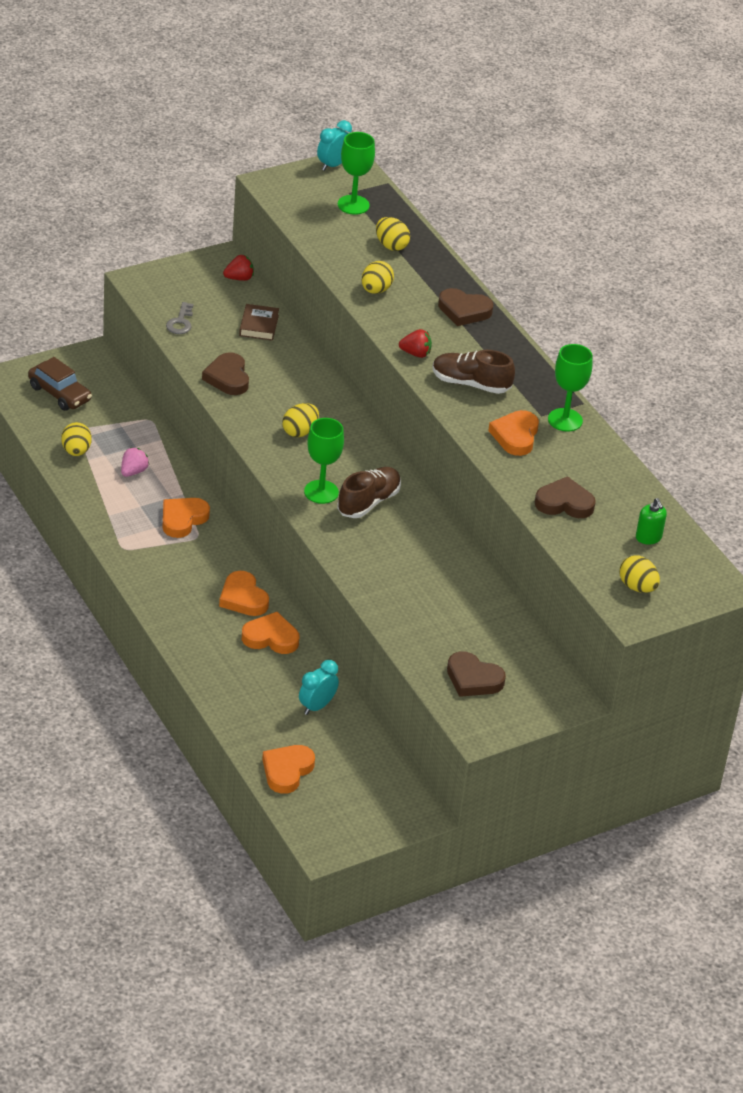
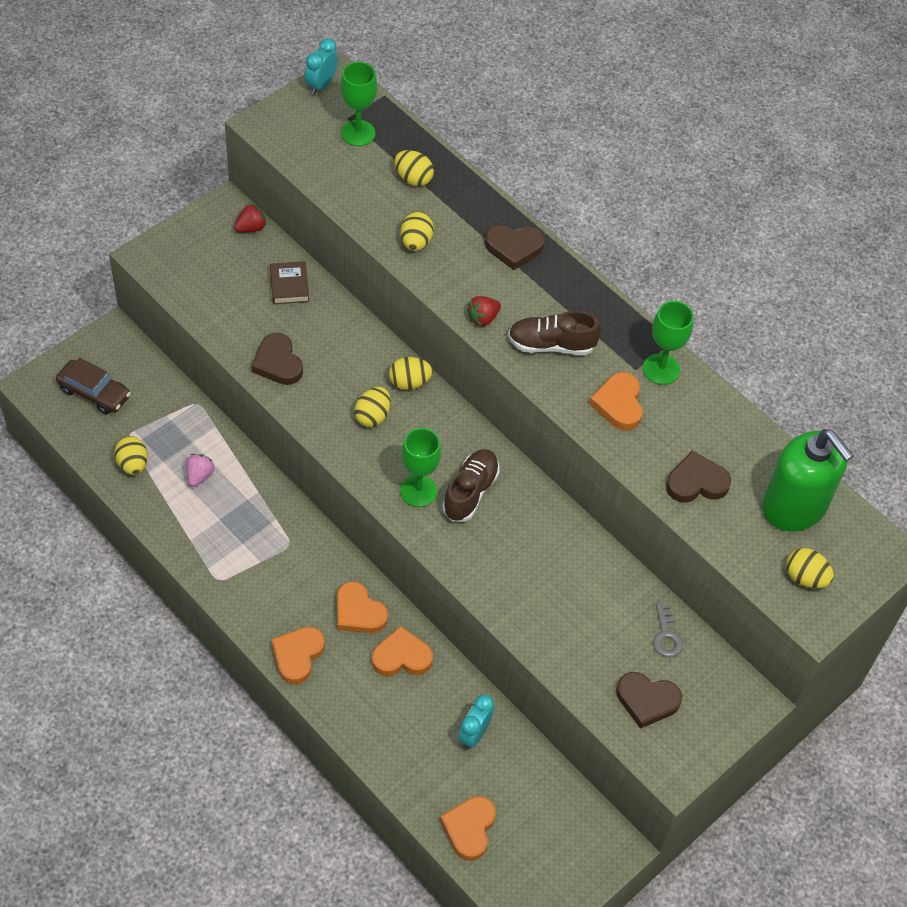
camera: 15 degrees left, 15 degrees up
(180, 322) = (207, 301): grey key -> grey key (666, 635)
(183, 519) = (267, 525): orange heart -> orange heart (297, 656)
(342, 415) = (409, 382): none -> yellow egg
(415, 353) = (483, 318): red strawberry -> red strawberry turned 150 degrees clockwise
(648, 537) = (794, 506): green soap dispenser -> green soap dispenser, size x2.46

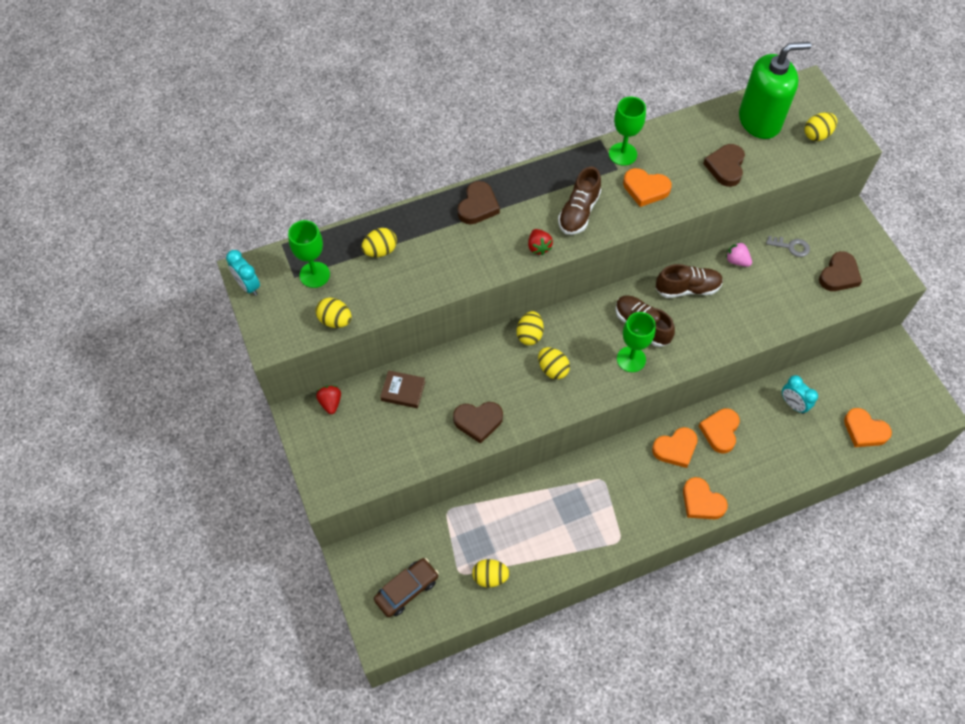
camera: 65 degrees left, 5 degrees up
(199, 476) = (518, 528): pink strawberry -> pink strawberry (736, 261)
(416, 242) = (447, 268): yellow egg -> yellow egg (335, 320)
(546, 529) = (687, 288): none -> brown shoe

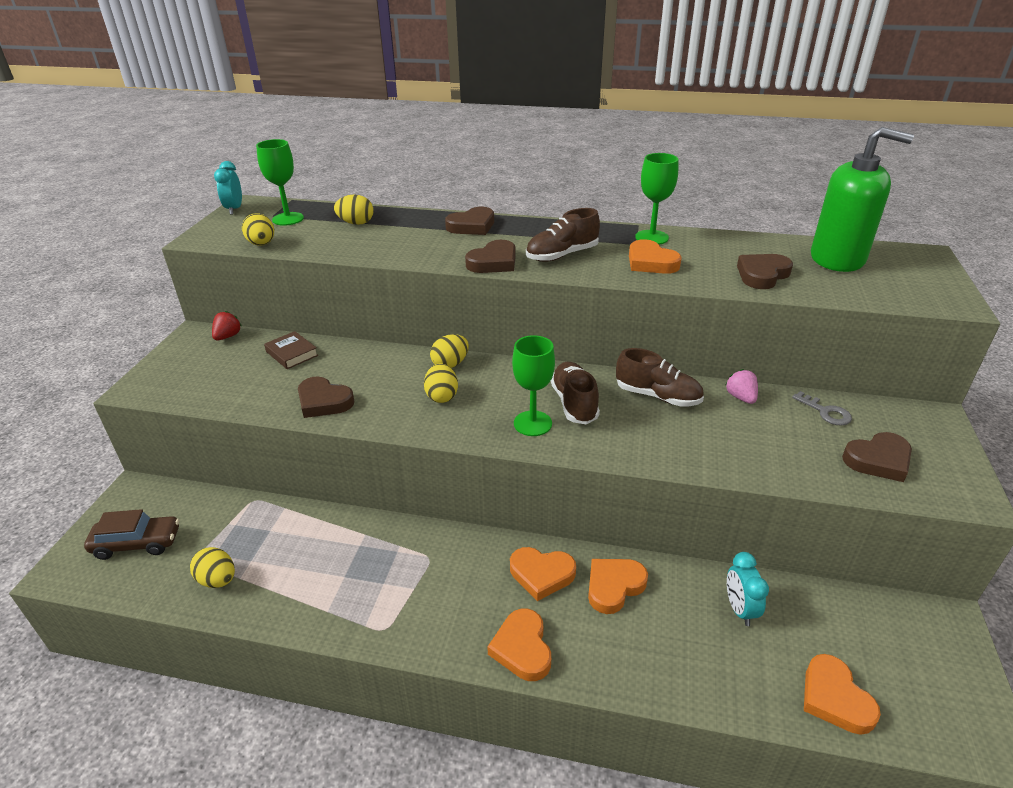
camera: 35 degrees right, 25 degrees down
(538, 247) = (493, 262): red strawberry -> brown heart
(817, 135) = (908, 286): yellow egg -> none

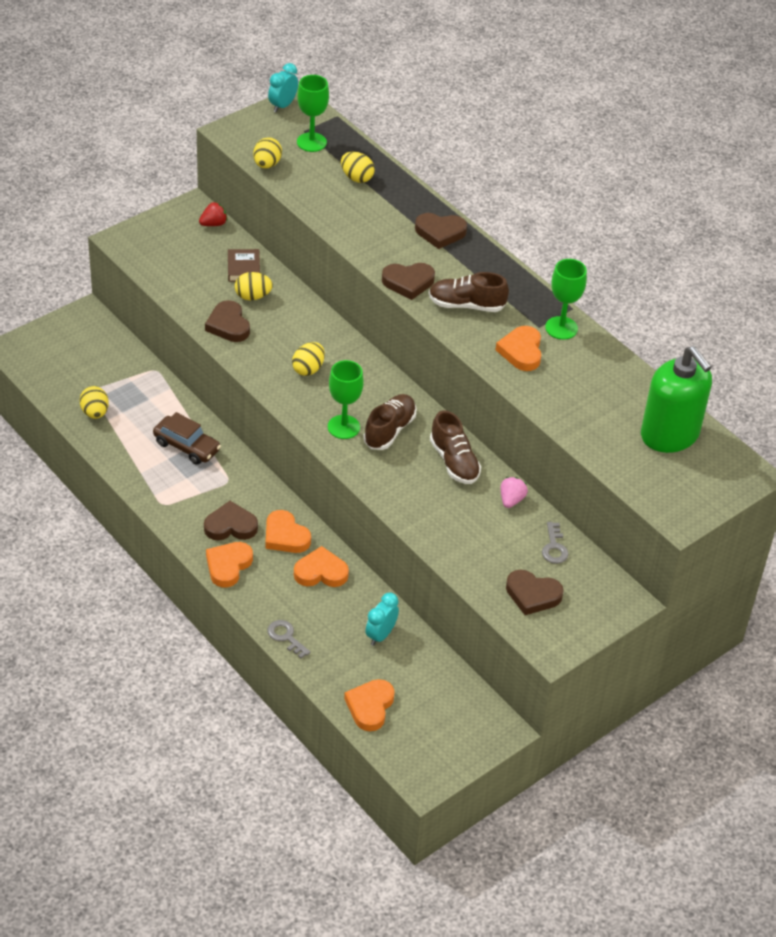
camera: 35 degrees right, 10 degrees up
(137, 543) = (66, 357): brown car -> brown car (187, 446)
(450, 364) = (343, 346): yellow egg -> yellow egg (253, 296)
(667, 685) = (286, 637): none -> grey key
(762, 275) = (584, 412): brown heart -> brown heart (230, 526)

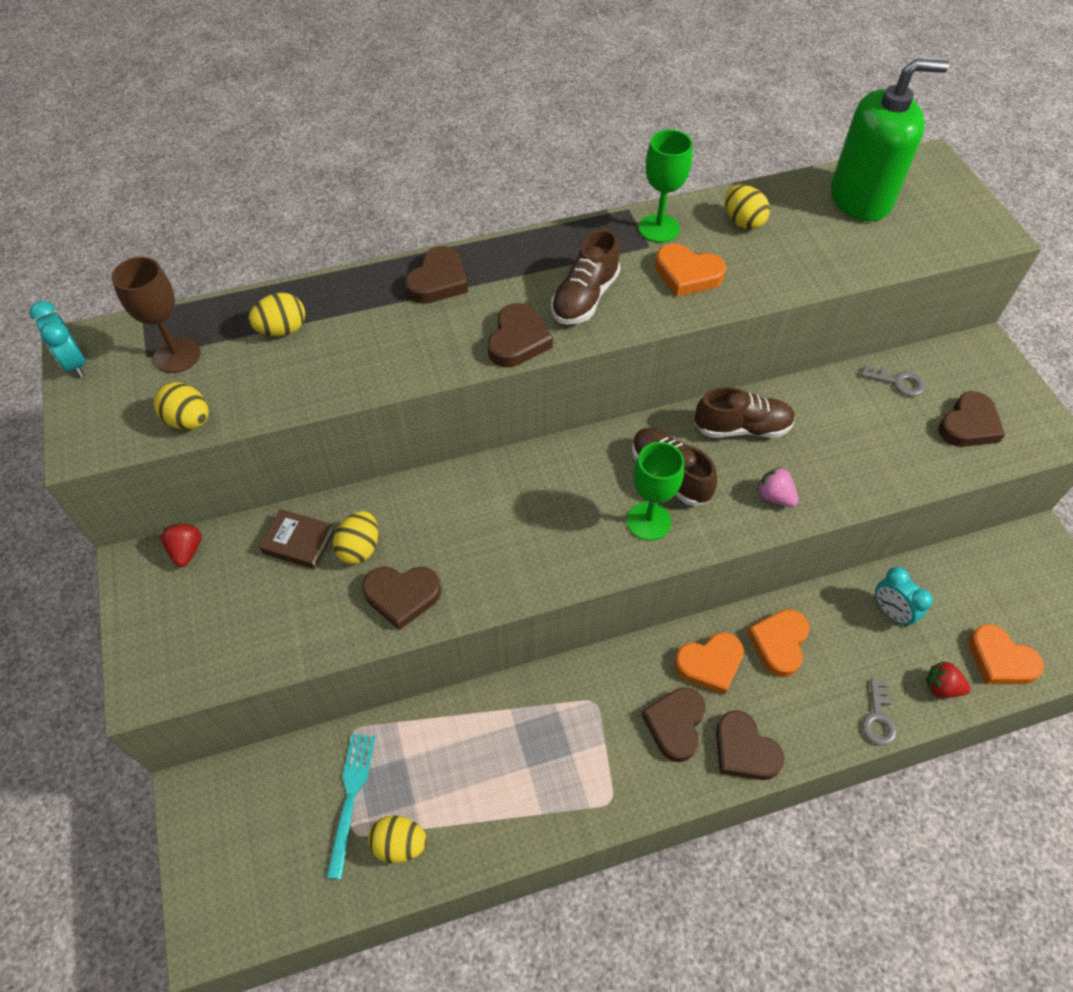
camera: 65 degrees left, 10 degrees up
(114, 382) = (351, 797): none -> turquoise fork
(187, 446) = (514, 735): brown car -> none
(228, 566) = (744, 750): orange heart -> brown heart
(286, 637) = (878, 718): grey key -> grey key turned 60 degrees counterclockwise
(308, 369) = (528, 527): yellow egg -> yellow egg (743, 222)
(311, 142) = (177, 355): green goblet -> brown goblet
(329, 672) = (941, 687): none -> red strawberry
(511, 500) = (817, 395): pink strawberry -> pink strawberry (774, 496)

